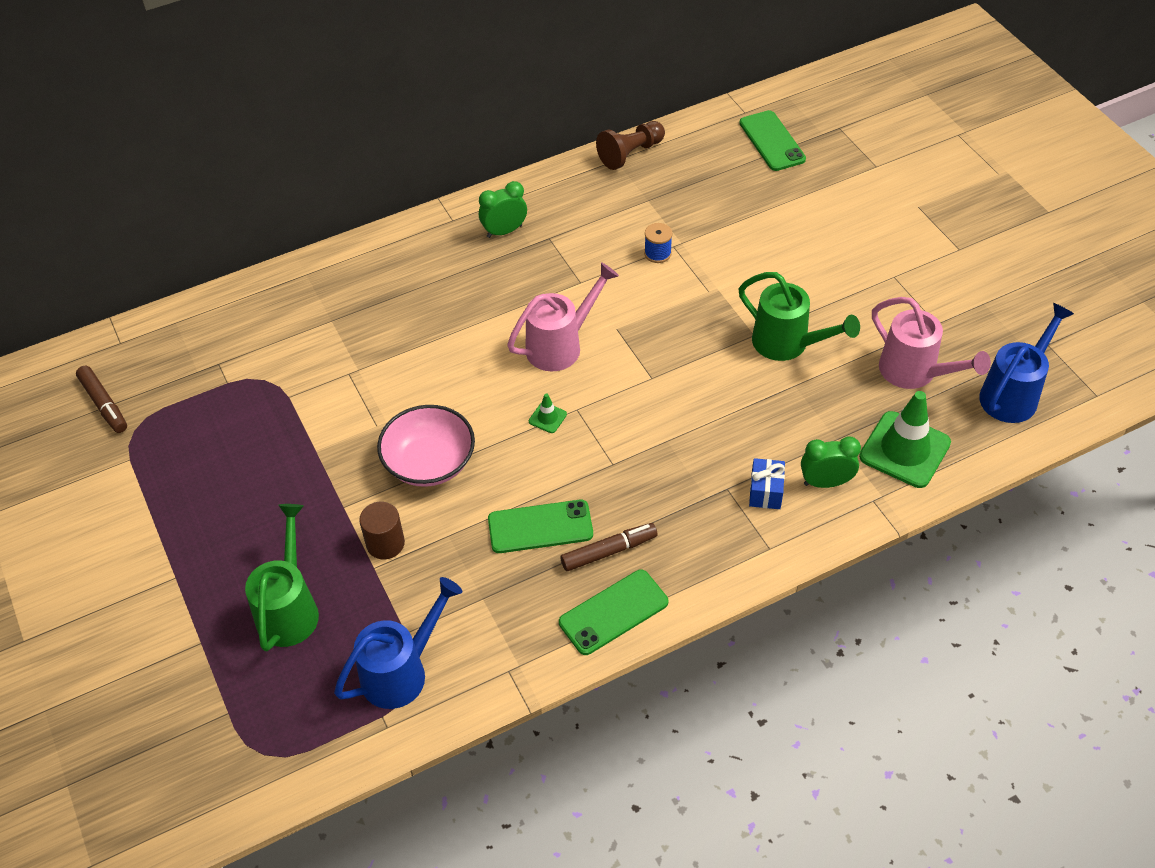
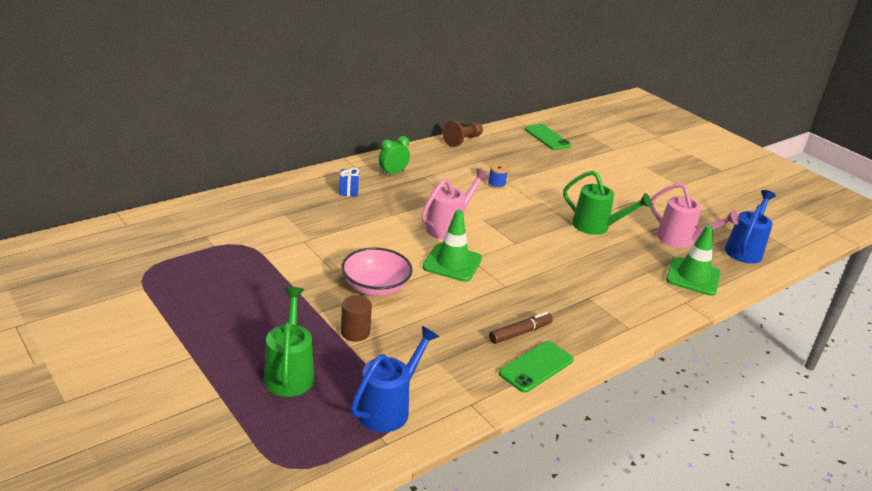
camera: 15 degrees left, 20 degrees down
(104, 404) = (118, 258): brown marker -> none
(540, 527) = (467, 321): green phone -> none
(547, 418) = (452, 263): green traffic cone -> green traffic cone, size x2.34
(765, 492) = (614, 299): blue gift -> blue gift (349, 190)
(825, 482) = (651, 293): green clock -> none

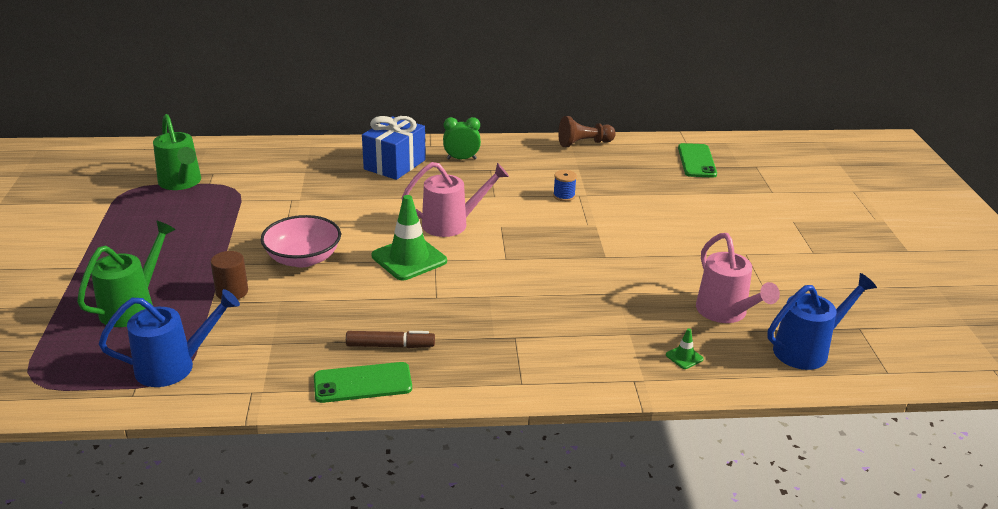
camera: 35 degrees right, 0 degrees up
(349, 190) = (395, 164): blue gift -> blue gift, size x1.94
(596, 227) = (629, 269): green watering can -> green watering can (181, 183)
(693, 277) = (684, 357): green traffic cone -> green traffic cone, size x0.43

